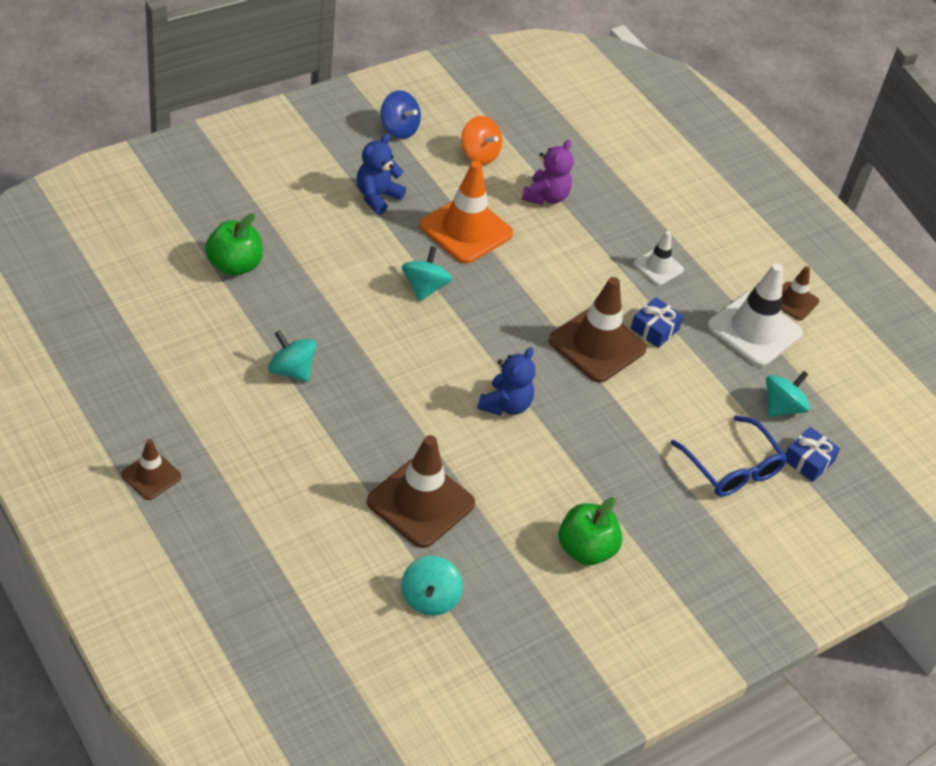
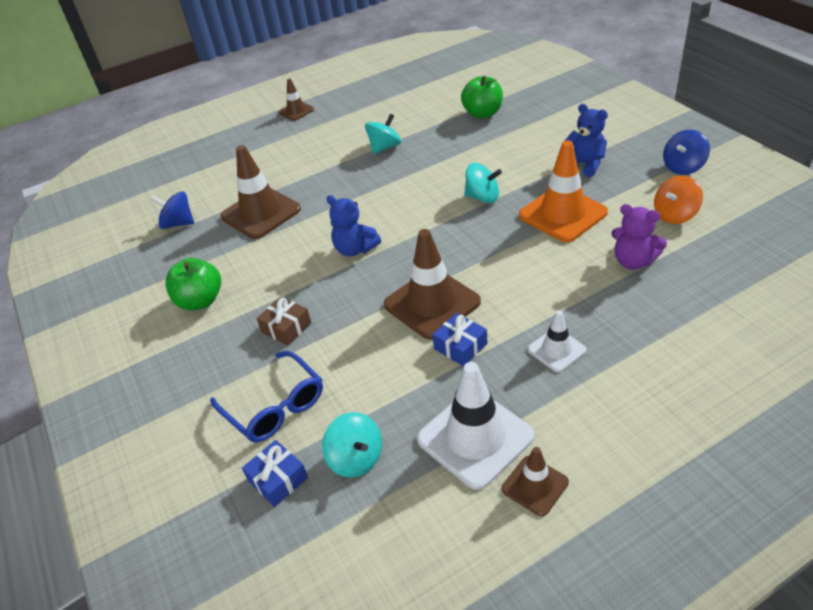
camera: 105 degrees right, 5 degrees down
(429, 598) = (178, 223): turquoise spinning top -> blue spinning top
(629, 464) = (286, 327): none -> brown gift
(732, 467) = (275, 406): blue glasses -> blue glasses turned 105 degrees counterclockwise

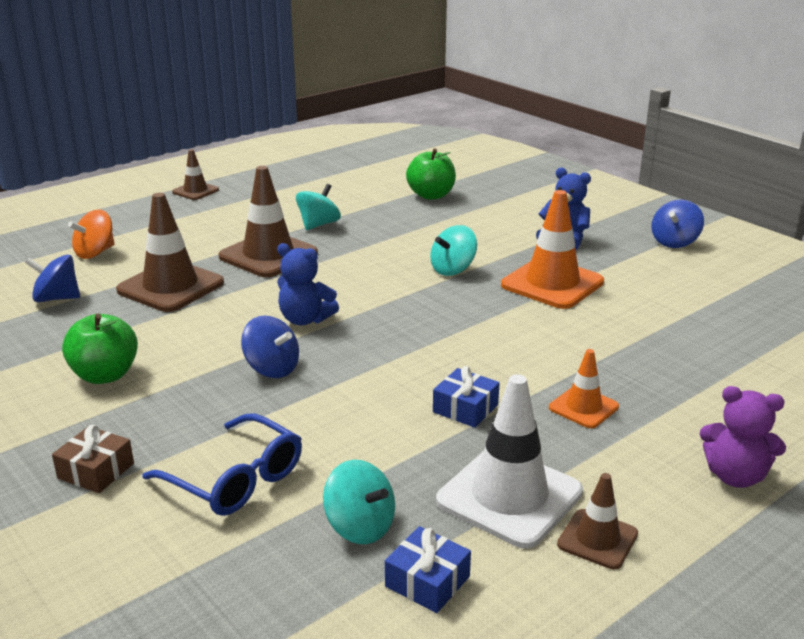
camera: 15 degrees left, 15 degrees down
(278, 479) = (257, 556): blue gift -> blue gift (427, 581)
(286, 327) = (232, 398): brown gift -> brown gift (96, 471)
(321, 299) = (272, 368): none -> blue spinning top
(432, 303) = (418, 369): brown traffic cone -> brown traffic cone (268, 255)
(483, 197) = (453, 269): turquoise spinning top -> turquoise spinning top turned 135 degrees clockwise
(556, 350) = (583, 407): white traffic cone -> orange traffic cone
(633, 261) = (646, 324): purple teddy bear -> purple teddy bear (735, 476)
(675, 215) = (679, 283): orange spinning top -> orange spinning top (95, 253)

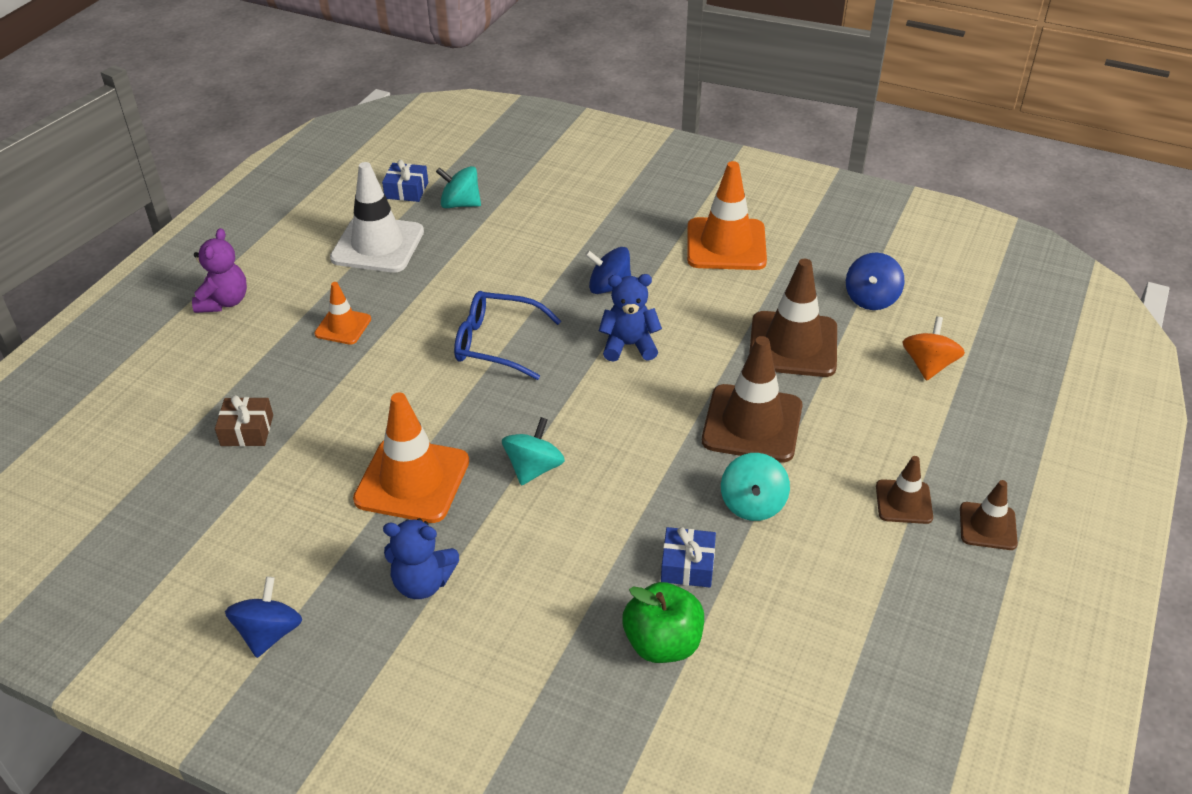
camera: 155 degrees right, 15 degrees up
(57, 298) = (871, 299): blue spinning top -> blue spinning top turned 135 degrees clockwise
(96, 471) = (645, 188): brown gift -> brown gift (247, 430)
(105, 375) = (726, 245): green apple -> orange traffic cone
(235, 479) = (556, 207): blue glasses -> blue glasses (497, 343)
(465, 408) = (435, 298): blue gift -> blue gift (687, 565)
(597, 539) = (315, 236): brown traffic cone -> brown traffic cone (903, 502)
(735, 476) = (224, 302): purple teddy bear -> purple teddy bear turned 105 degrees clockwise

